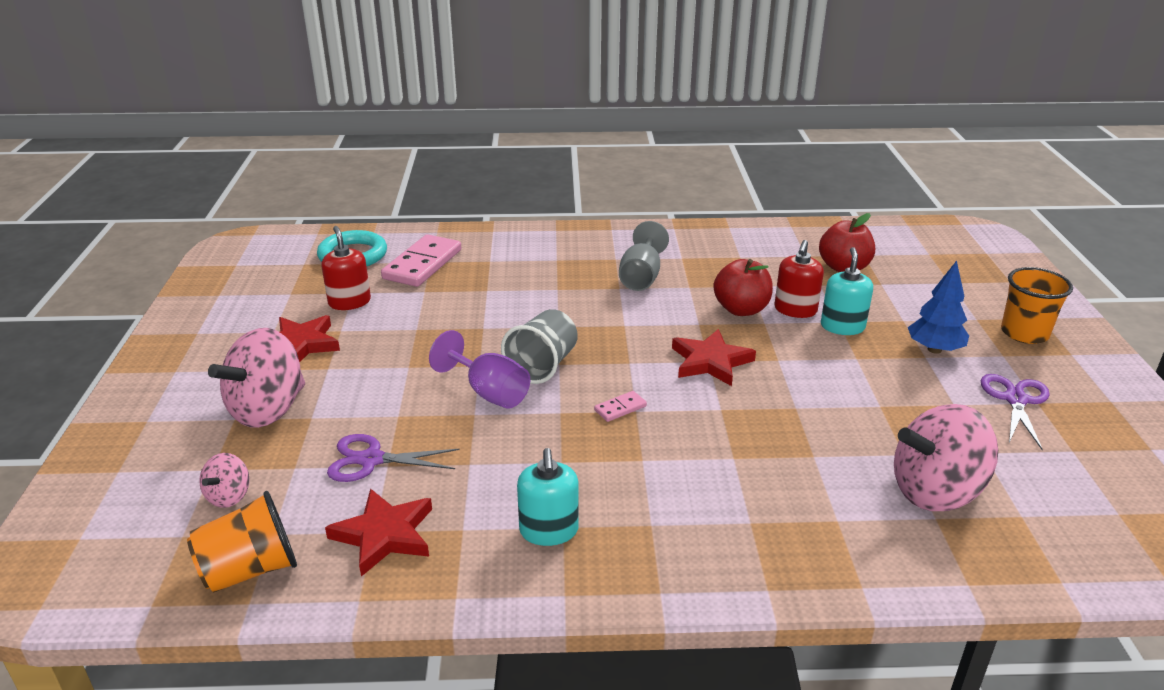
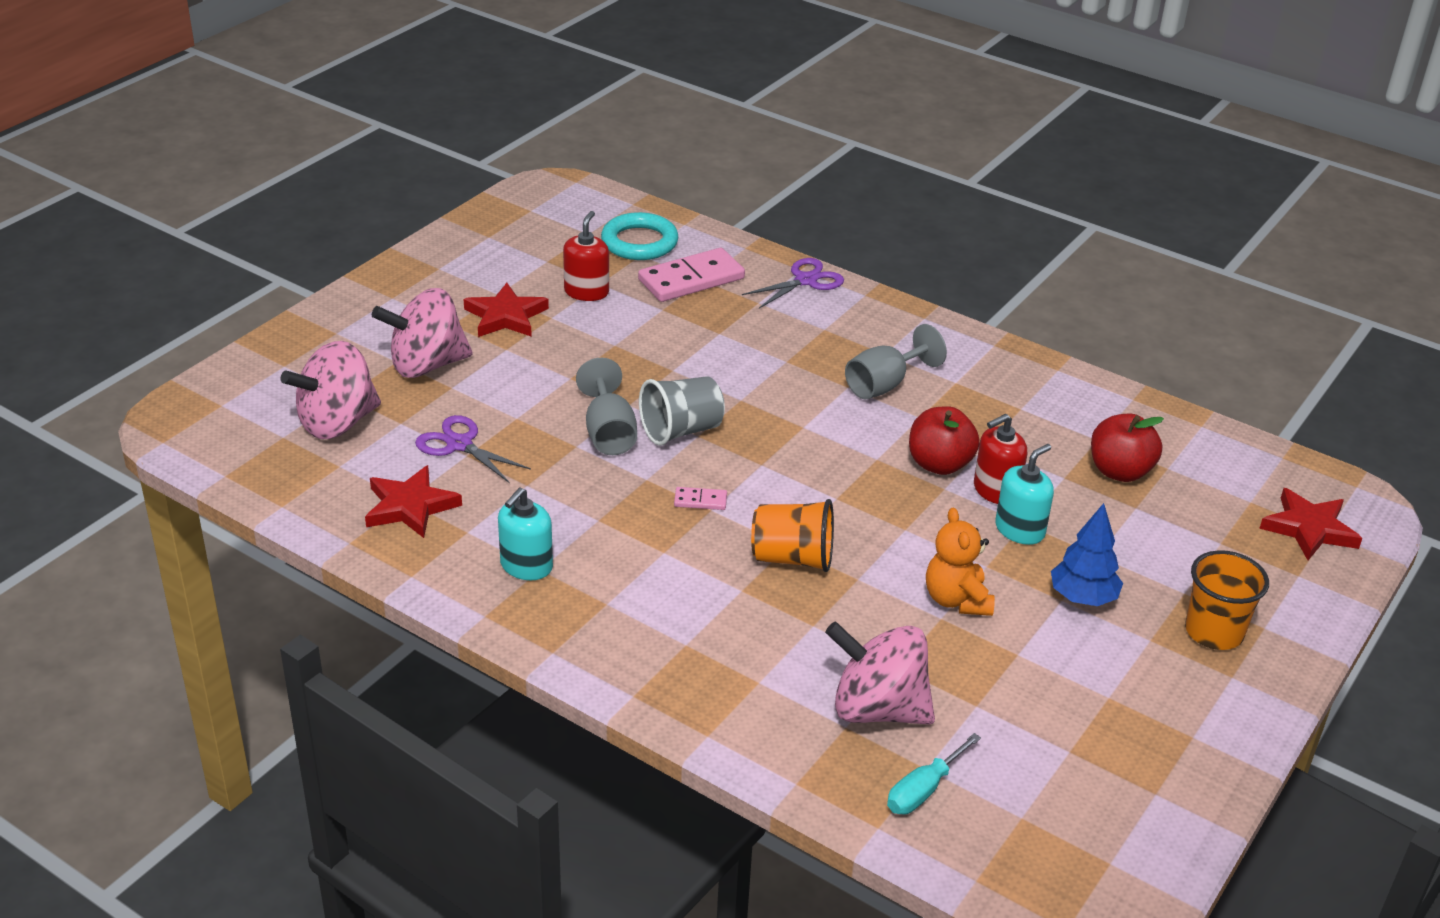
camera: 35 degrees right, 5 degrees up
(229, 496) = (337, 423): pink spinning top -> pink spinning top, size x2.06
(250, 570) = (302, 484): orange cup -> orange cup (792, 558)
(489, 392) = (608, 433): purple goblet -> grey goblet
(710, 362) = (837, 499): red star -> red star (1309, 529)
(872, 389) = (956, 600): none -> orange teddy bear
(1015, 400) = (1089, 683): purple scissors -> purple scissors (806, 280)
(1044, 533) = (923, 790): none -> turquoise screwdriver

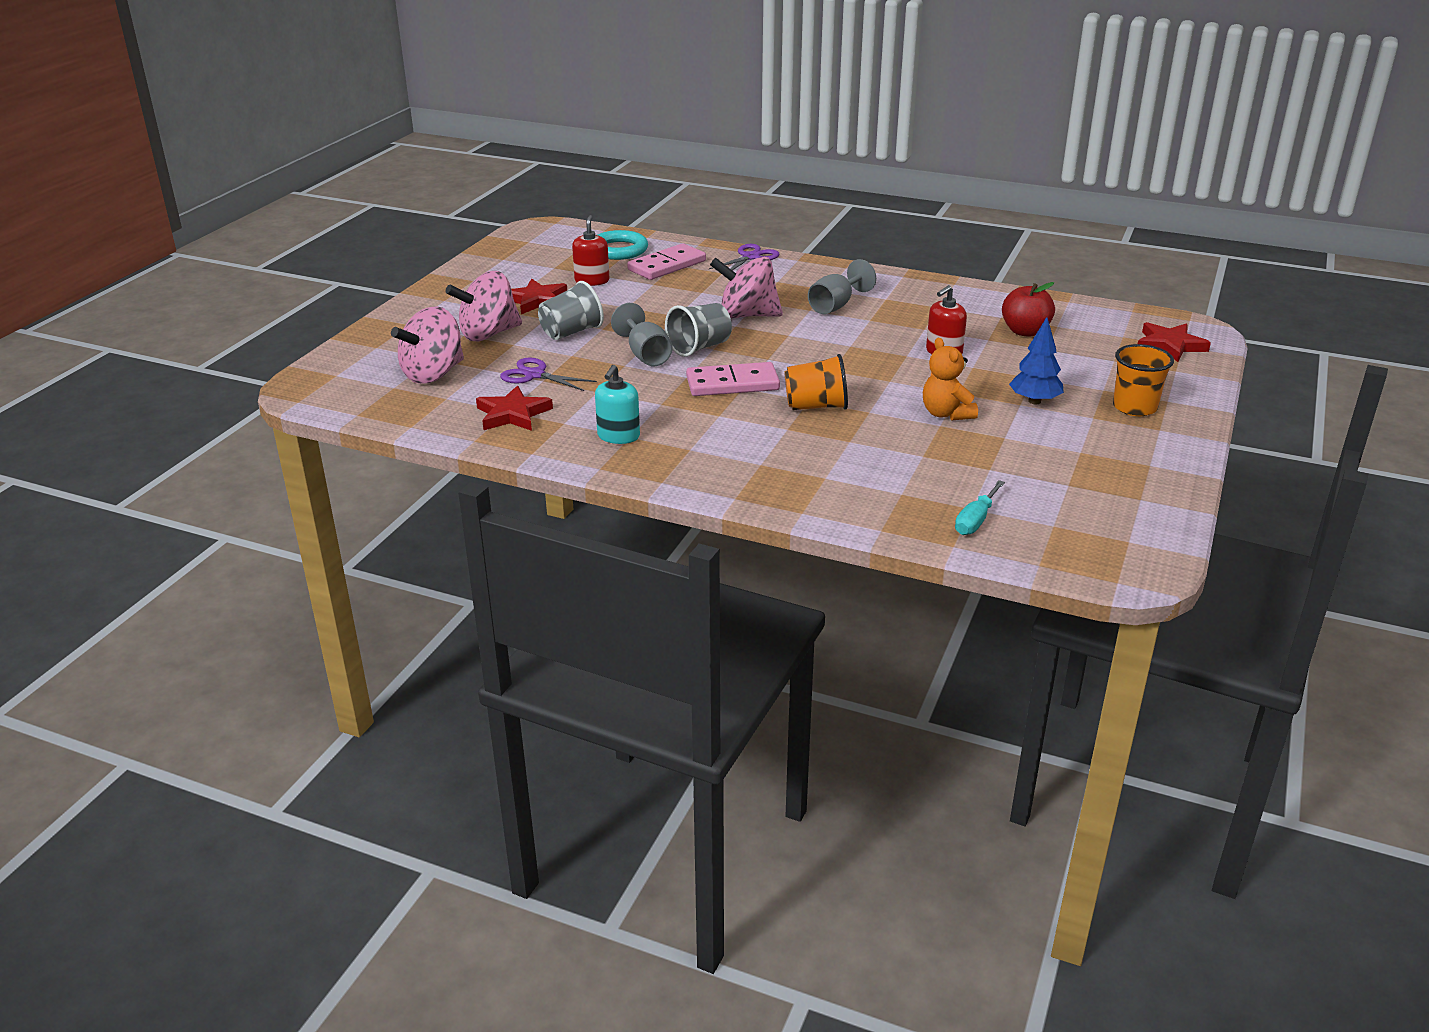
camera: 10 degrees left, 5 degrees down
(529, 378) = (571, 332): none -> grey cup
(700, 500) = (732, 384): pink domino -> pink domino, size x2.24
(877, 709) = (920, 480): pink spinning top -> pink spinning top (747, 315)
(939, 464) = (896, 343): red apple -> none
(1020, 530) = (971, 371): turquoise soap dispenser -> none

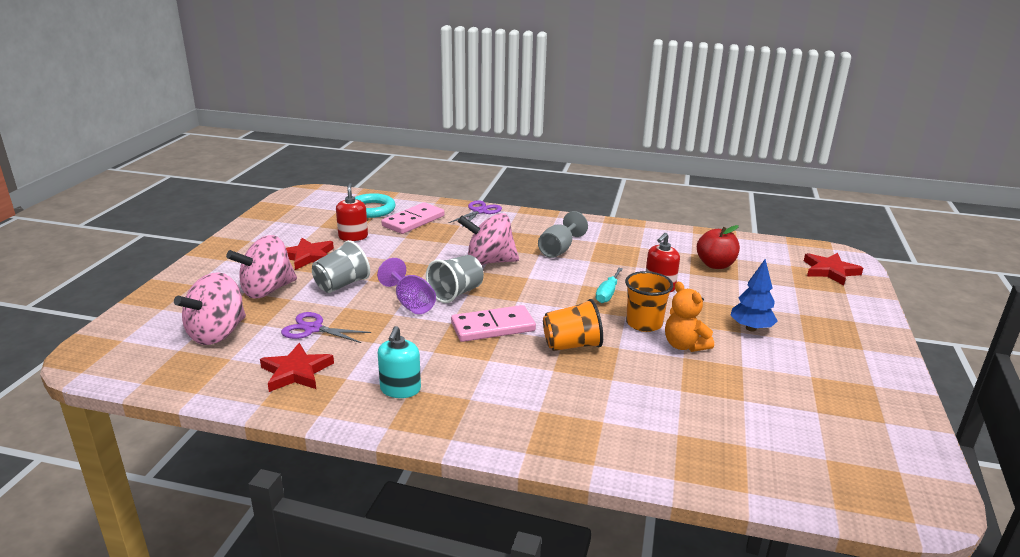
camera: 10 degrees left, 5 degrees down
(645, 355) = (410, 303): grey goblet -> purple goblet
(975, 520) = (755, 459): turquoise screwdriver -> turquoise screwdriver (607, 294)
(1134, 407) = (832, 329): orange cup -> orange cup (644, 323)

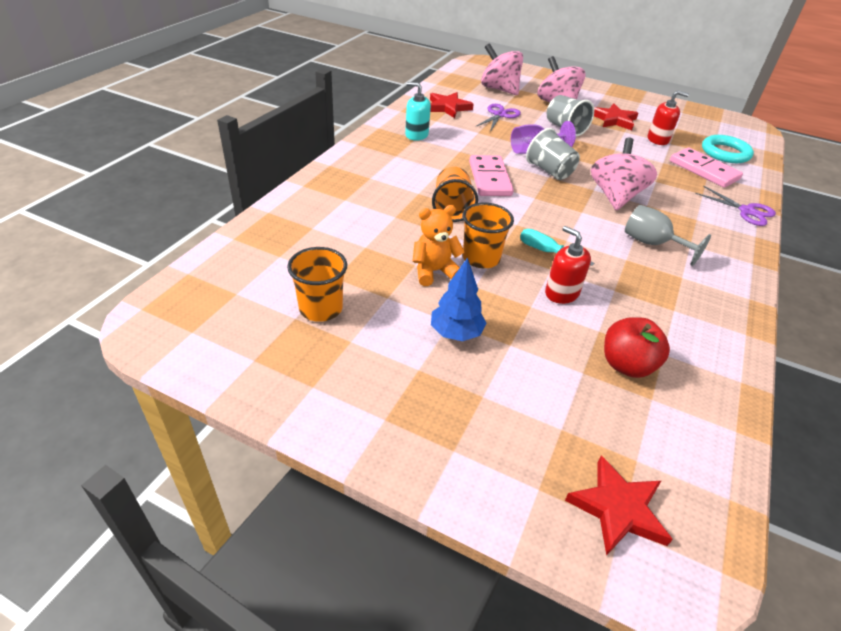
camera: 100 degrees right, 15 degrees up
(792, 399) = (321, 308): none -> orange cup

